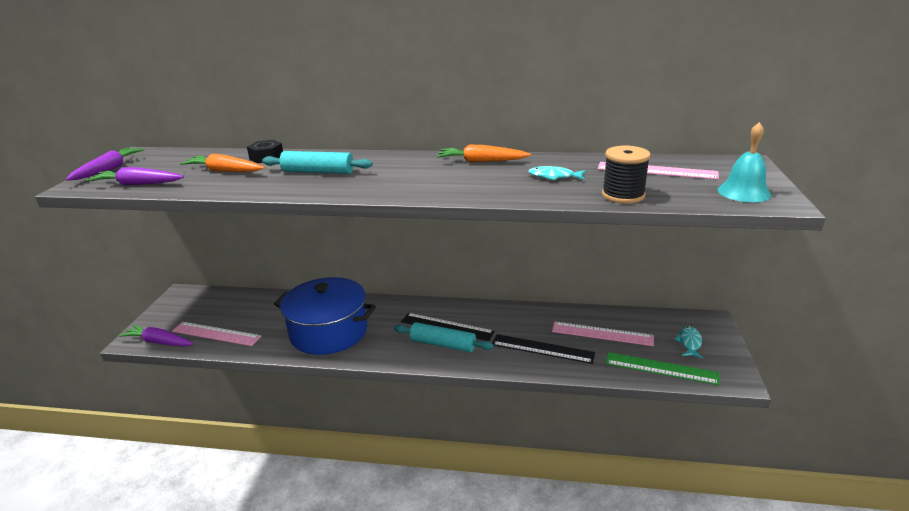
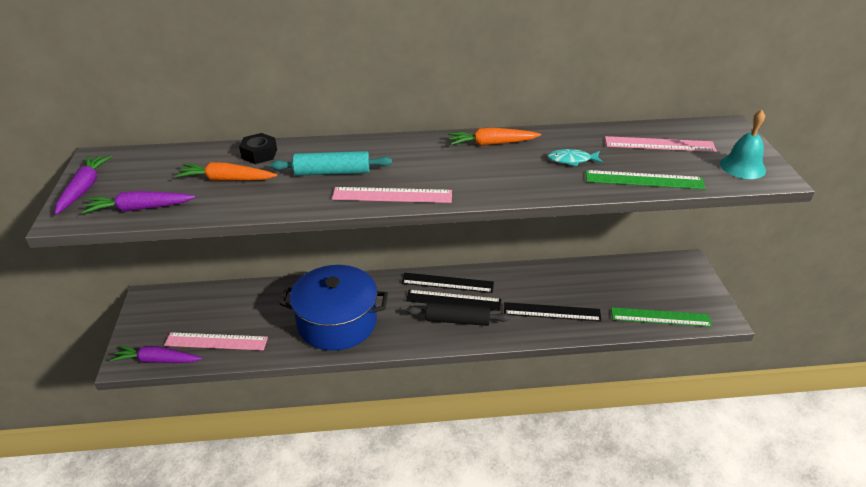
camera: 15 degrees left, 10 degrees up
(443, 344) = (457, 320): turquoise rolling pin -> black rolling pin
(448, 311) = (447, 283): none -> black ruler
(602, 334) = (599, 288): pink ruler -> pink ruler (392, 195)
(623, 195) = (644, 180): black spool -> green ruler
(689, 343) = (676, 287): turquoise fish -> none

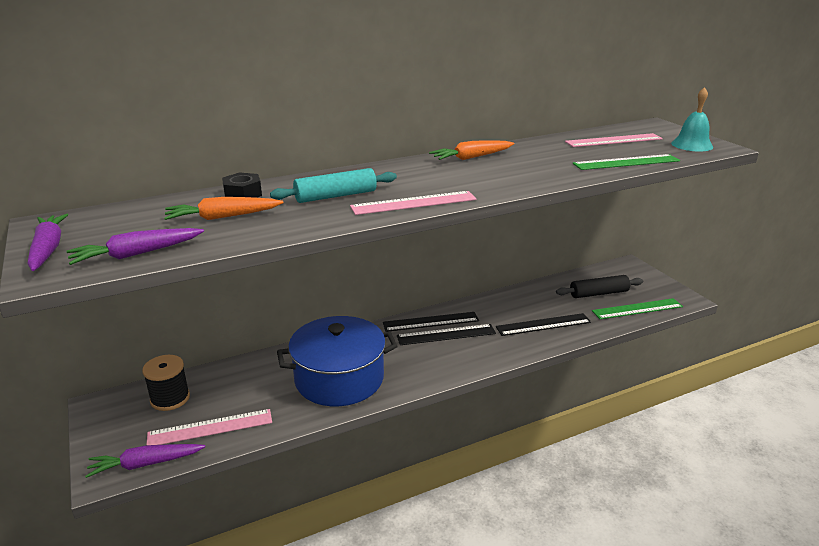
camera: 20 degrees left, 10 degrees down
(199, 306) = (170, 398): none -> black spool
(457, 320) = (461, 350): black rolling pin -> black rolling pin (598, 293)
(571, 160) = (553, 158): turquoise fish -> none

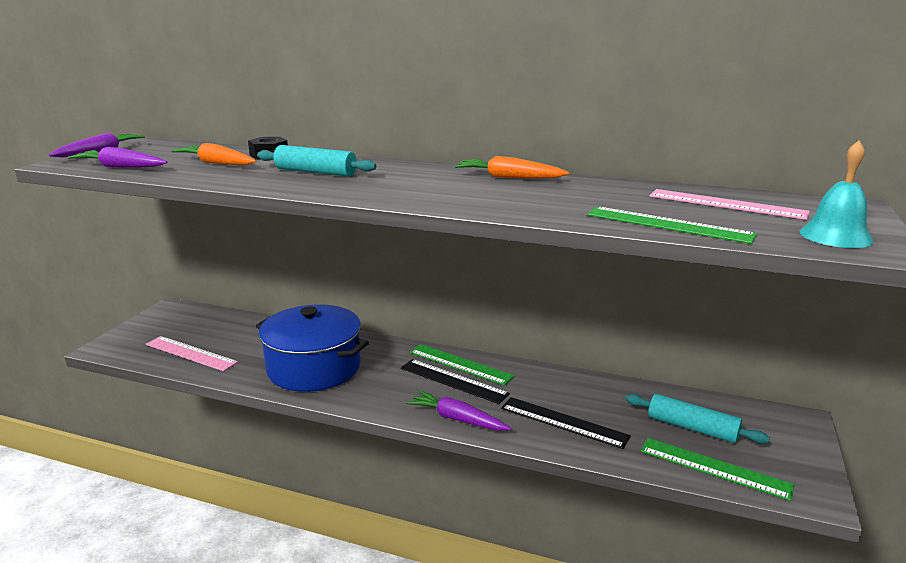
camera: 45 degrees right, 5 degrees down
(145, 464) = (128, 354): purple carrot -> purple carrot (457, 419)
(170, 398) = (205, 323): black spool -> none
(413, 203) = (350, 192): pink ruler -> none
(431, 322) = (460, 364): black ruler -> green ruler
(598, 293) = (692, 428): black rolling pin -> turquoise rolling pin

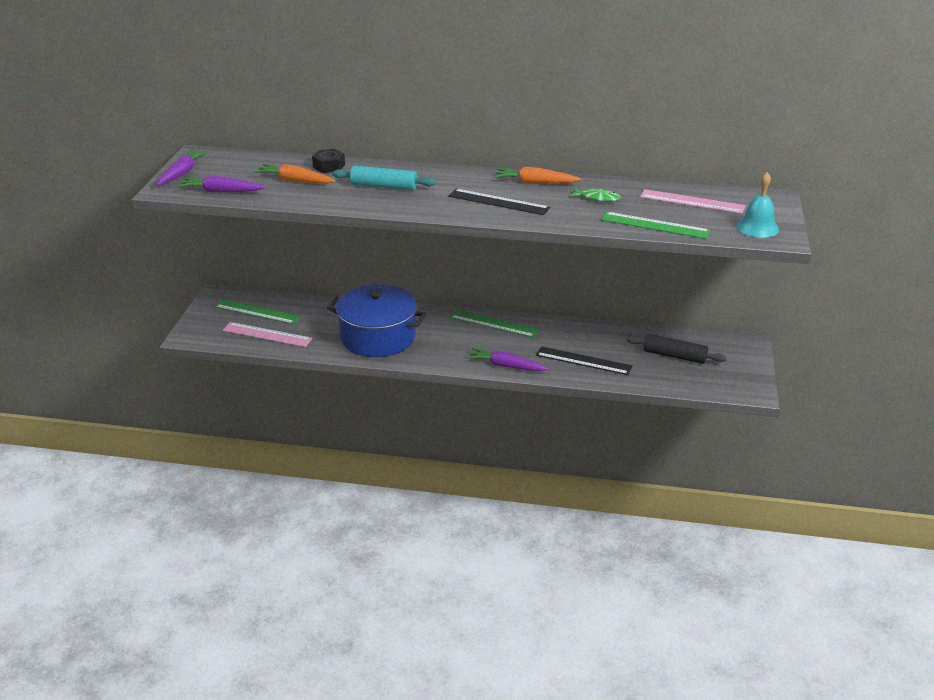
camera: 10 degrees left, 10 degrees up
(453, 381) = (493, 337): black ruler -> black ruler (498, 202)
(588, 194) = (597, 198): none -> green fish
(692, 428) = (674, 356): turquoise rolling pin -> black rolling pin
(714, 468) = (690, 381): green ruler -> green ruler (257, 312)

